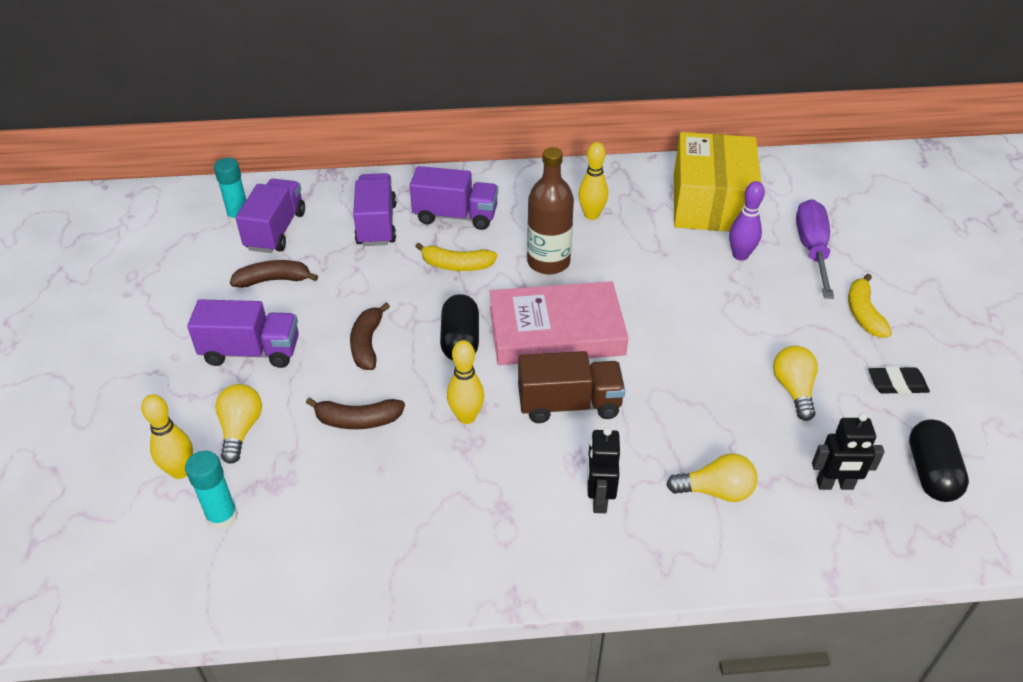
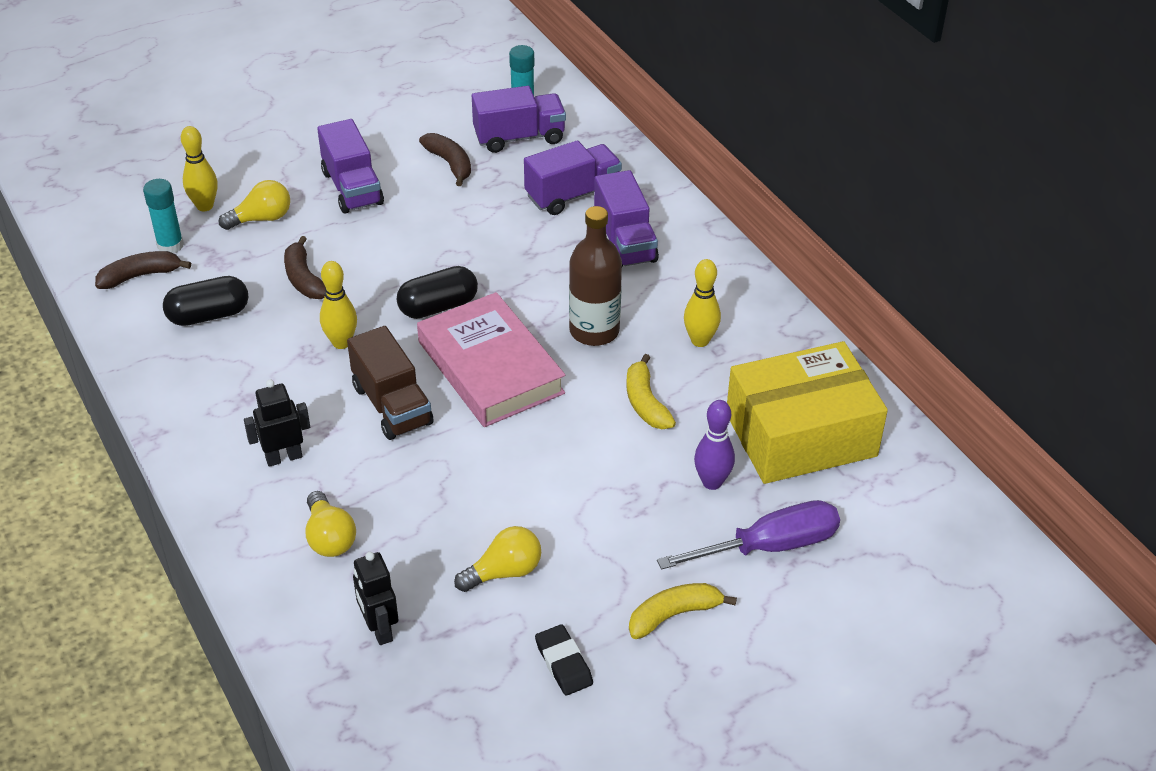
camera: 65 degrees right, 0 degrees up
(367, 344) = (400, 250): brown banana -> brown banana (140, 276)
(456, 265) = (546, 268): yellow banana -> yellow banana (645, 403)
(931, 472) = (435, 710): black capsule -> black capsule (209, 315)

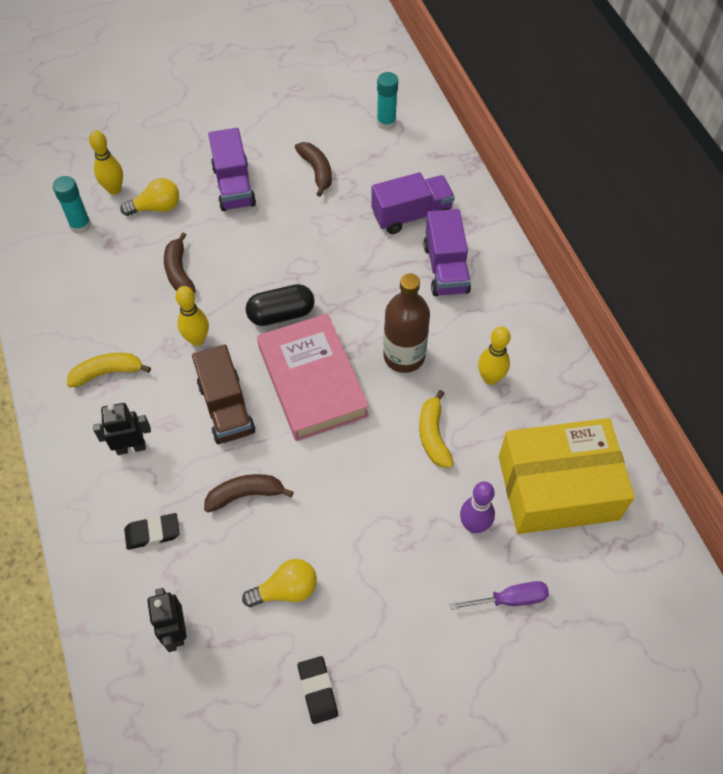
camera: 10 degrees right, 15 degrees up
(140, 276) = (52, 252): brown banana -> brown banana (245, 495)
(209, 315) = (98, 298): black capsule -> none
(329, 537) = (152, 533): yellow light bulb -> black eraser
(519, 137) = (378, 151): purple truck -> none
(674, 615) = (417, 656): yellow banana -> yellow banana (107, 372)
(768, 547) = (509, 599): purple screwdriver -> purple screwdriver, size x0.61

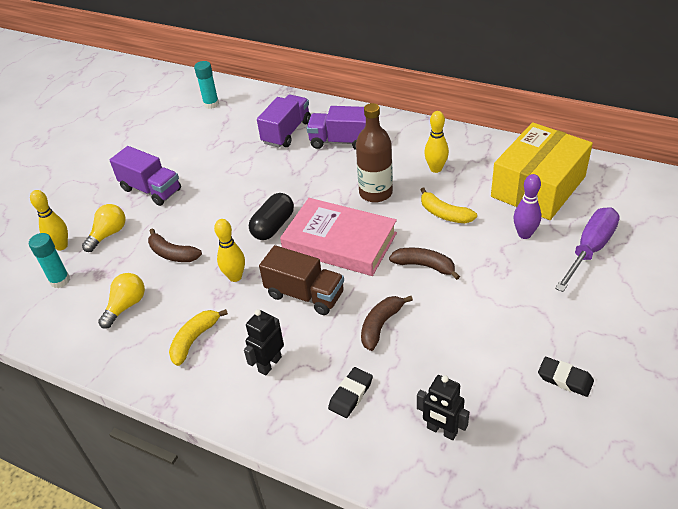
camera: 40 degrees left, 15 degrees down
(286, 590) = (474, 349): yellow light bulb -> yellow light bulb (126, 306)
(316, 171) = (198, 150): brown banana -> brown banana (424, 266)
(445, 268) = (341, 141): purple truck -> purple truck turned 150 degrees clockwise
(509, 599) = (590, 250): purple screwdriver -> purple screwdriver, size x1.63

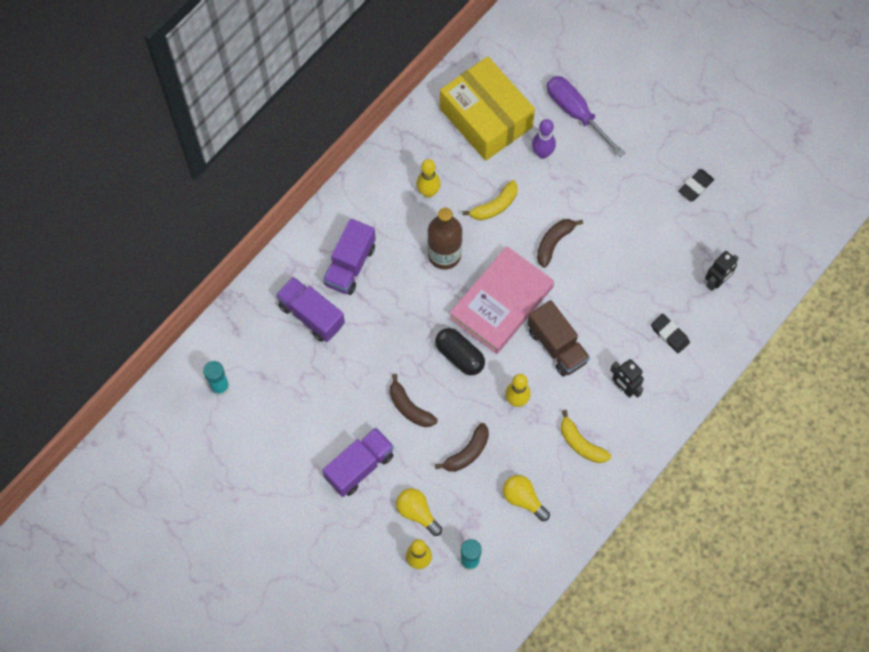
camera: 80 degrees left, 25 degrees up
(305, 294) = (557, 346): brown truck -> brown truck turned 105 degrees clockwise
(381, 325) = (609, 295): brown banana -> brown banana (409, 407)

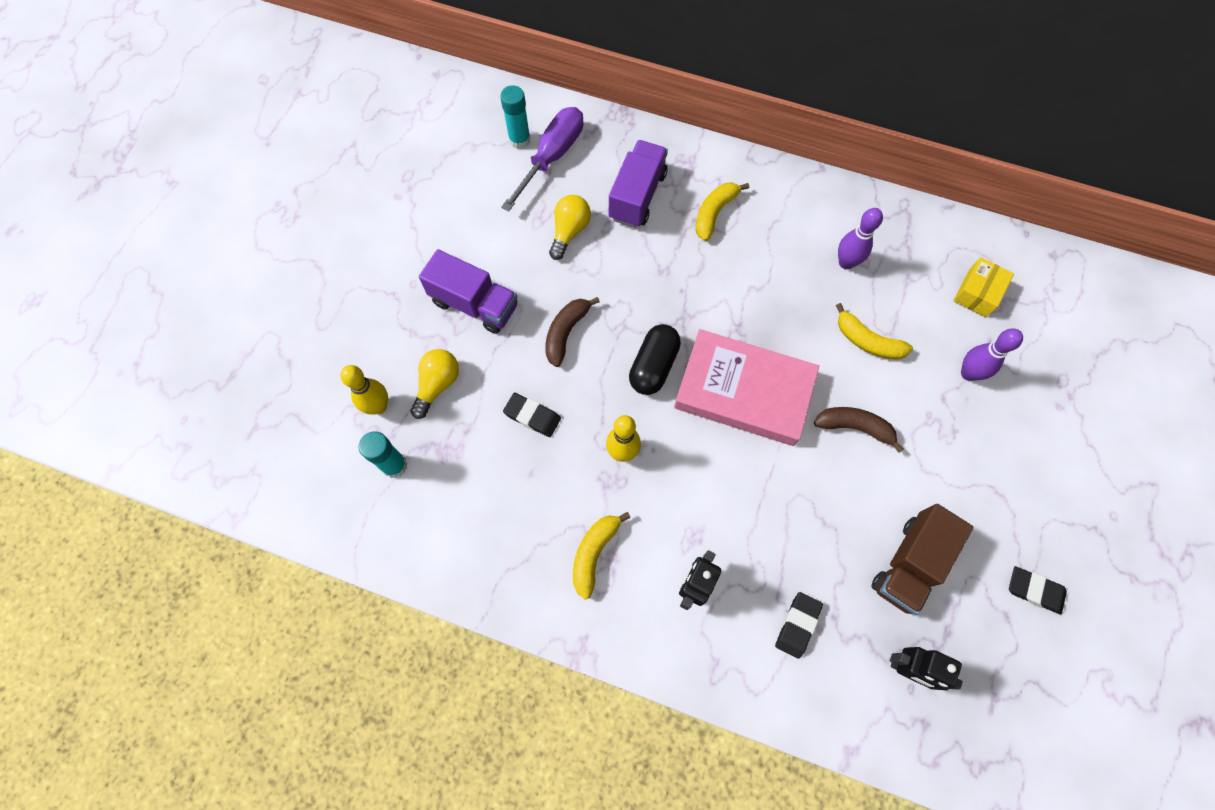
camera: 70 degrees right, 0 degrees up
(350, 265) = (714, 213): purple truck -> yellow banana
(428, 192) = (846, 262): yellow bowling pin -> purple bowling pin
(444, 255) = (775, 306): brown bottle -> none
(467, 453) = (532, 416): brown banana -> black eraser
(486, 118) = (977, 293): yellow box -> yellow box, size x0.44
(523, 499) = (494, 504): yellow light bulb -> yellow light bulb (569, 231)
(557, 346) = (716, 478): brown truck -> brown truck (909, 564)
(576, 113) = (1047, 396): purple screwdriver -> purple screwdriver (552, 157)

